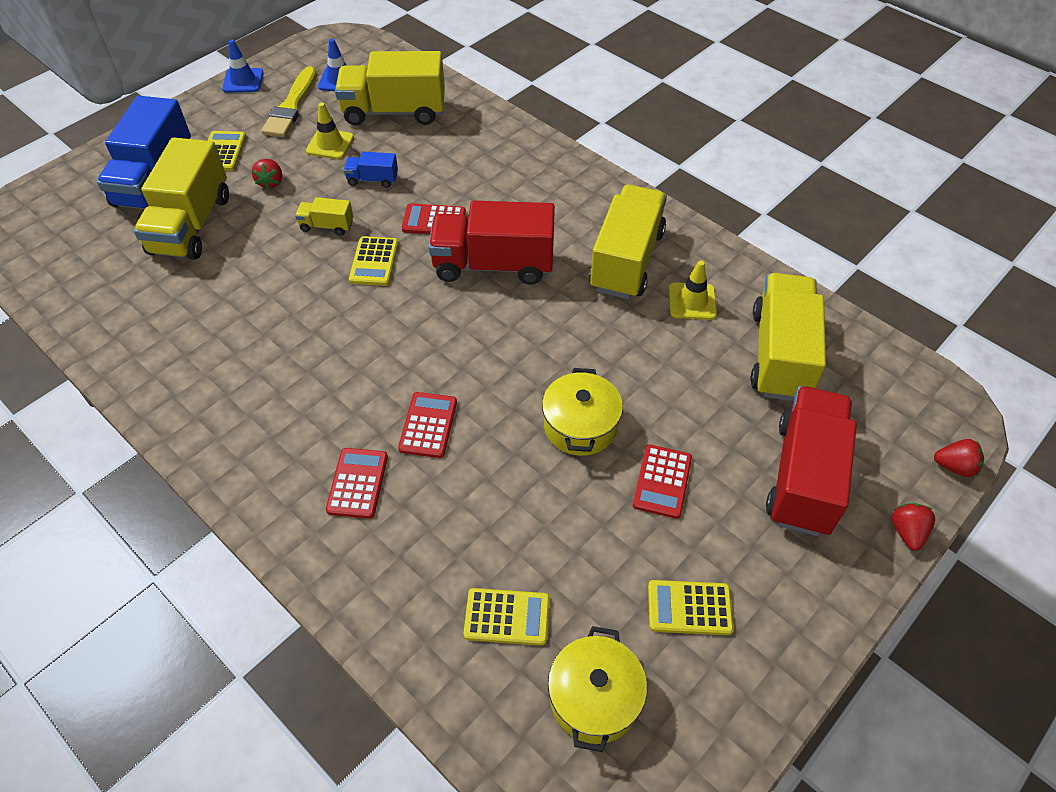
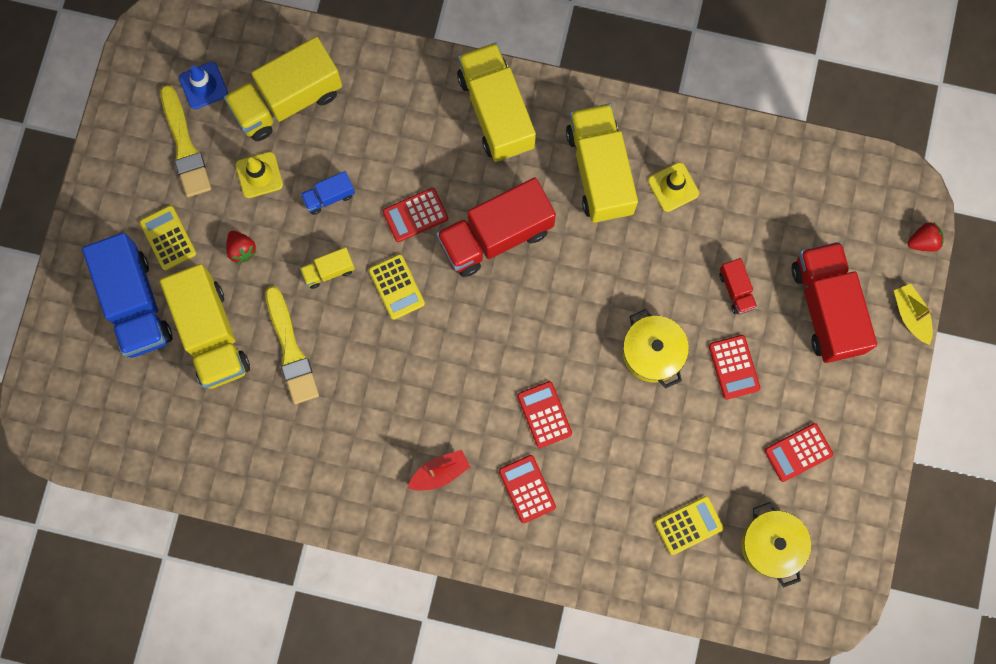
camera: 30 degrees left, 25 degrees up
(243, 81) = (110, 137): blue traffic cone -> none
(243, 264) = (291, 350): none -> yellow brush
(285, 423) = (440, 472): none -> red boat
(689, 608) = (798, 452): yellow calculator -> red calculator
(707, 413) = (736, 290): none -> red truck
(780, 355) = (763, 205): yellow truck -> yellow truck (496, 111)
(907, 532) = (911, 315): red strawberry -> yellow boat

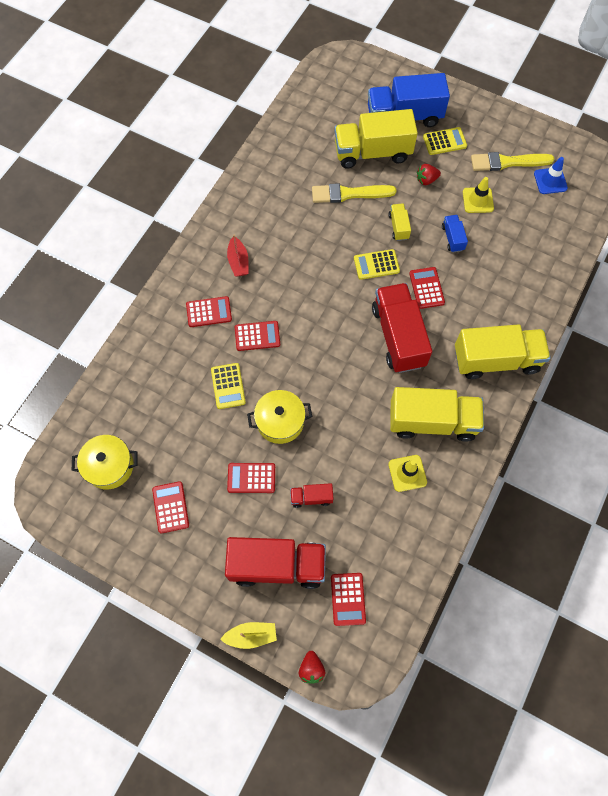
camera: 105 degrees right, 10 degrees down
(287, 100) = (530, 228): yellow truck -> none
(688, 525) = (145, 411): yellow calculator -> yellow calculator (228, 386)
(838, 221) = (348, 599): none -> red calculator

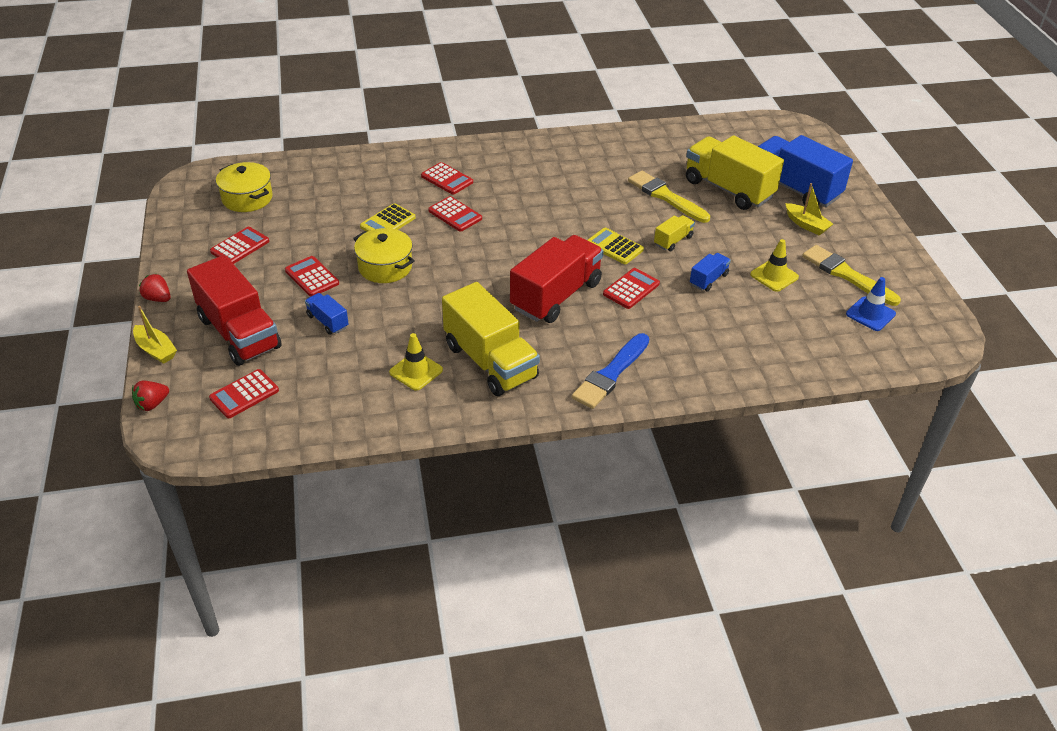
camera: 50 degrees right, 25 degrees down
(238, 262) = (515, 171): red boat -> none
(311, 497) = (328, 321): red truck -> blue truck
(426, 180) = (747, 234): red strawberry -> red strawberry (158, 298)
(444, 141) = (806, 225): yellow calculator -> yellow boat
(496, 360) = (611, 374): yellow truck -> blue brush

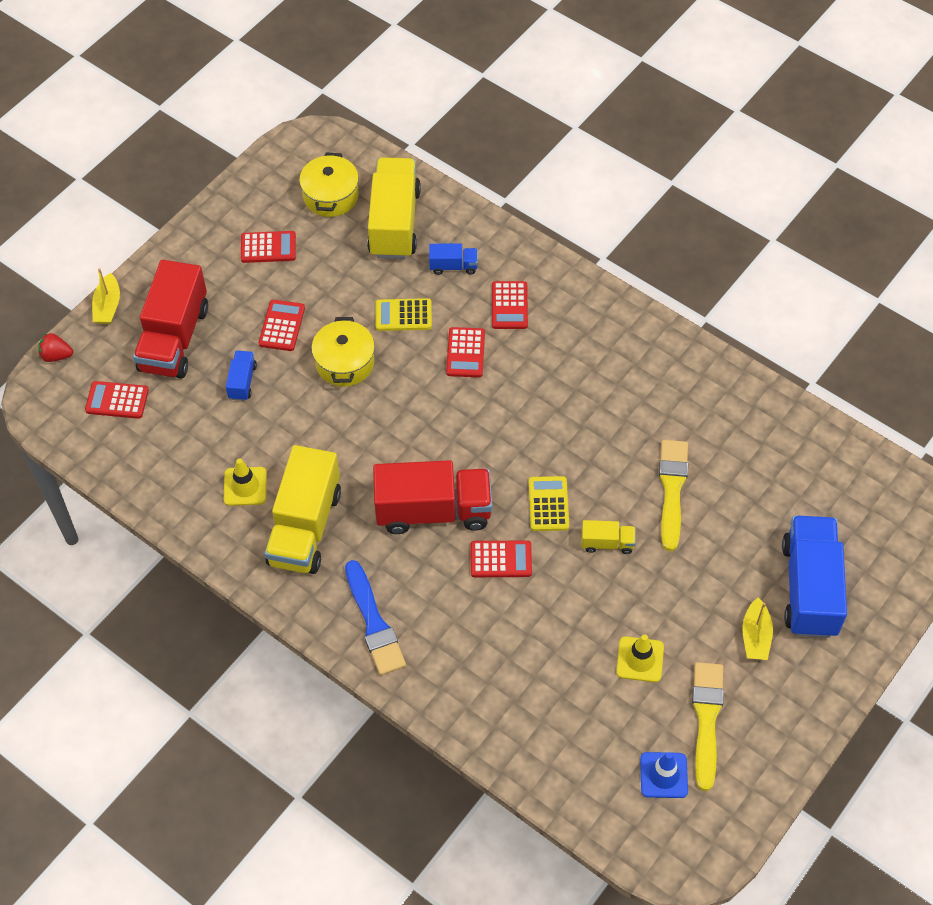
camera: 50 degrees right, 15 degrees up
(158, 298) = (159, 255): red strawberry -> none
(611, 374) = (374, 623): blue brush -> blue brush turned 105 degrees counterclockwise
(708, 280) = (577, 610): blue truck -> blue truck (453, 266)
(728, 189) = (743, 532): yellow truck -> yellow truck (394, 223)

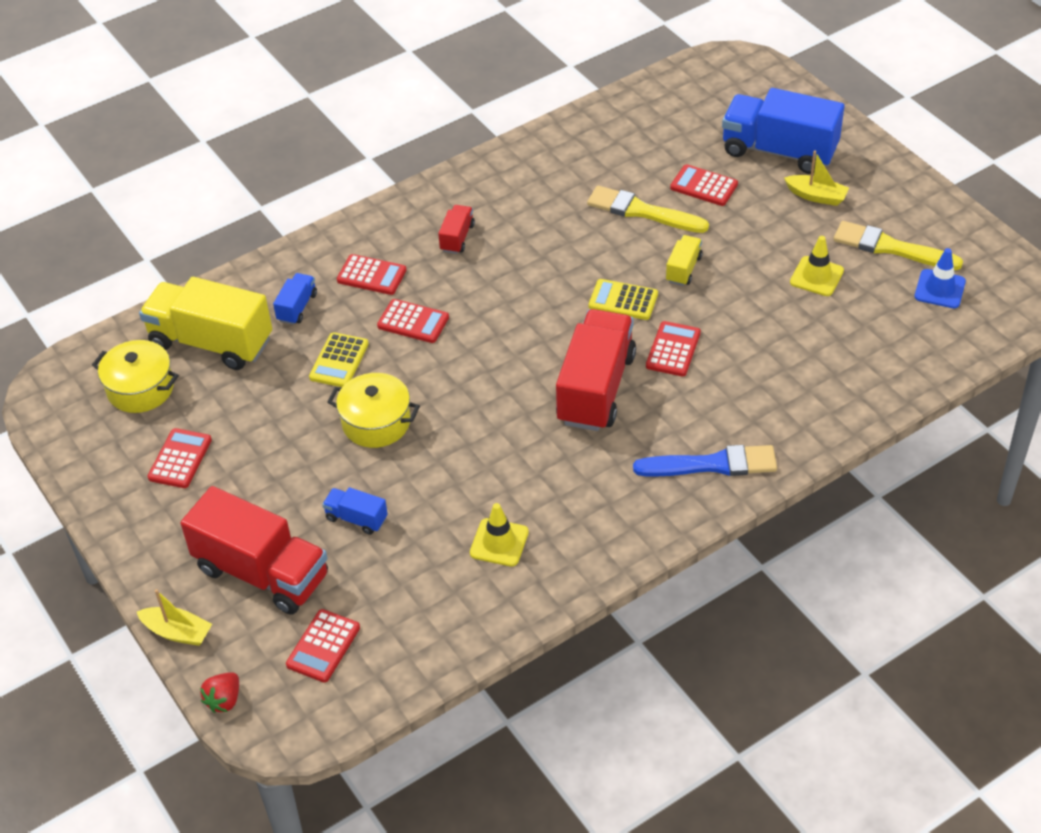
camera: 70 degrees left, 10 degrees down
(282, 326) = (297, 468): red calculator -> red calculator (704, 186)
(305, 527) = (573, 499): yellow truck -> none
(579, 353) = (457, 238): none -> red truck

